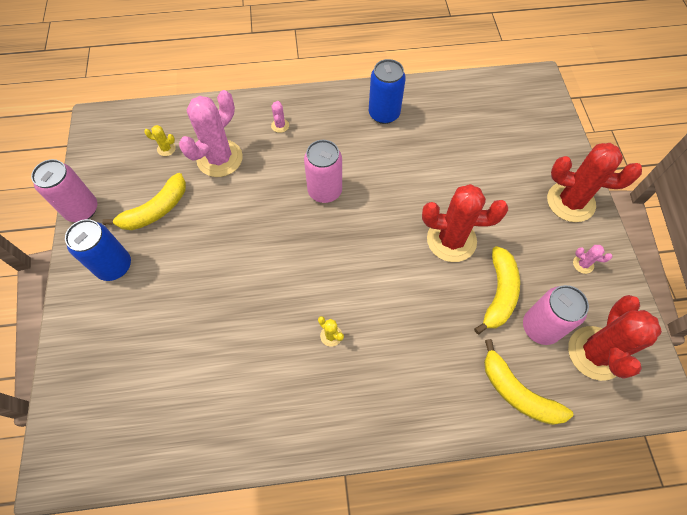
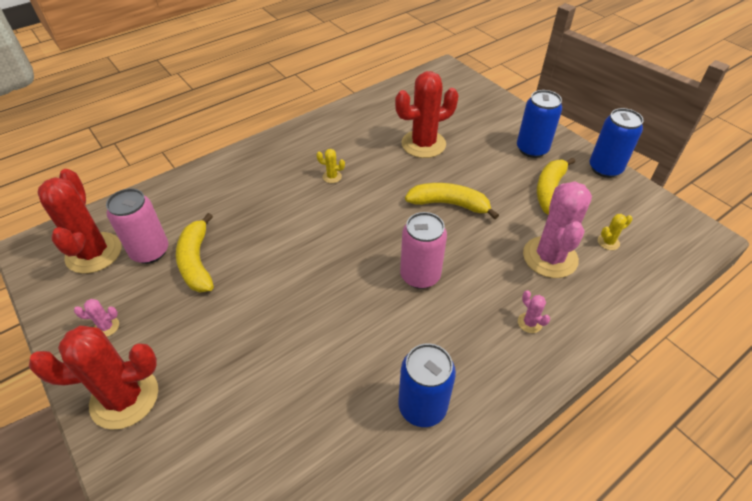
camera: 150 degrees right, 15 degrees down
(82, 210) = (605, 168): pink can -> blue can
(451, 240) = (261, 288): red cactus -> red cactus (423, 144)
(517, 392) = (164, 202): yellow banana -> yellow banana (449, 204)

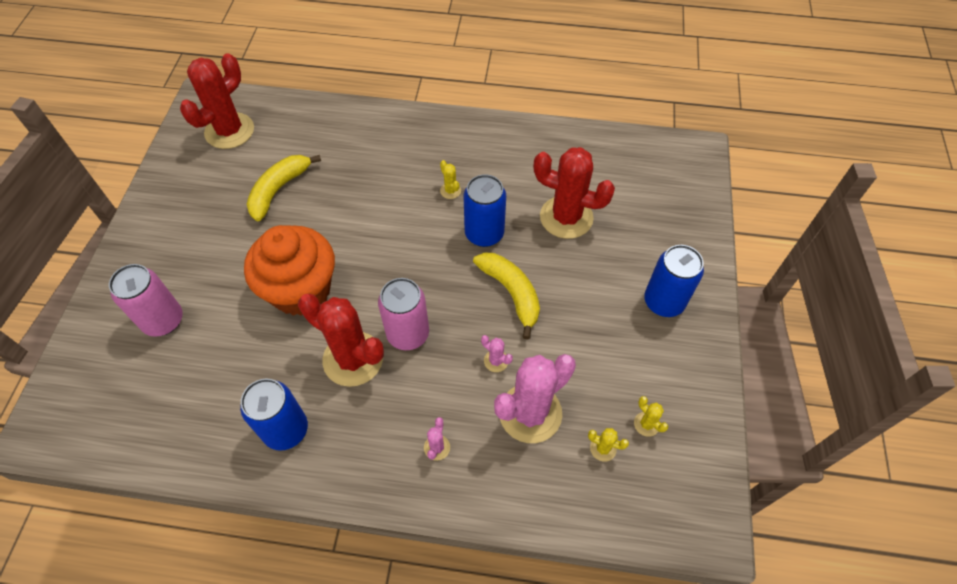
camera: 45 degrees right, 10 degrees up
(106, 327) = (182, 196): pink cactus -> pink cactus (496, 361)
(124, 398) = (142, 255): red cactus -> red cactus (353, 359)
(150, 251) = (261, 157): pink can -> pink can (163, 320)
(307, 310) = (301, 290): none -> orange cupcake
(550, 193) = (617, 358): yellow banana -> none
(605, 168) = (711, 381): blue can -> blue can (484, 234)
(609, 212) = (646, 424): none -> yellow cactus

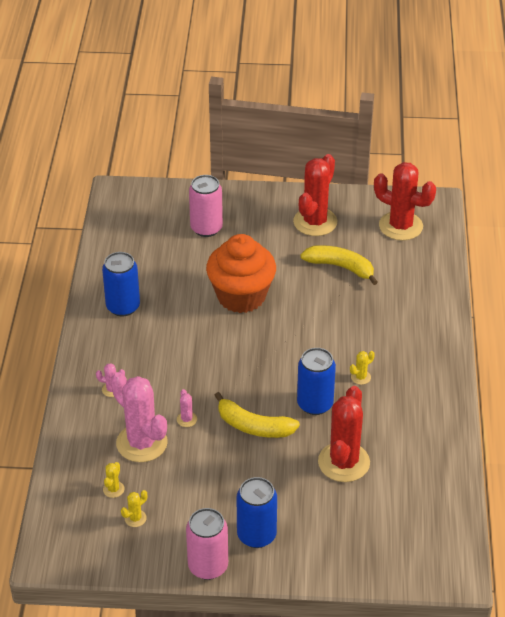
camera: 85 degrees right, 15 degrees down
(353, 359) = (182, 334): red cactus -> red cactus (315, 222)
(408, 334) = (207, 363): pink can -> pink can (208, 566)
(496, 361) = (186, 419): pink cactus -> pink cactus turned 45 degrees counterclockwise
(511, 293) = (253, 426): yellow banana -> yellow banana turned 60 degrees clockwise

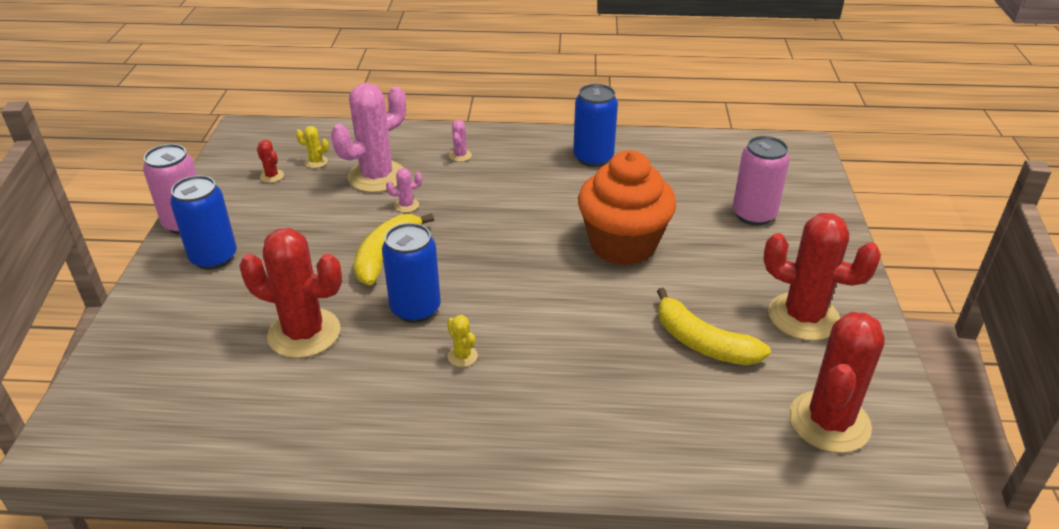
camera: 90 degrees right, 5 degrees down
(135, 518) = (272, 176): yellow cactus -> red cactus
(341, 267) = (702, 342): yellow banana -> yellow banana turned 105 degrees clockwise

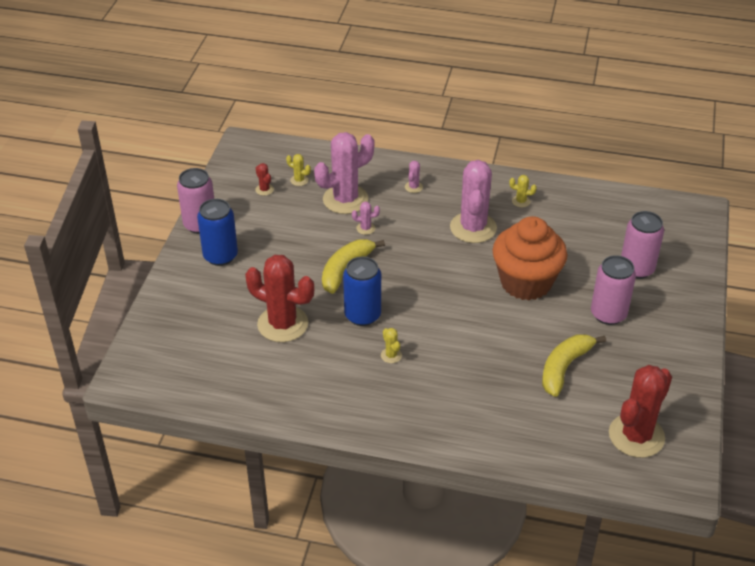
camera: 10 degrees right, 5 degrees up
(542, 191) = (473, 228): none -> pink cactus
(593, 158) = (521, 201): blue can -> yellow cactus
(702, 342) = (564, 368): yellow banana -> yellow banana turned 75 degrees clockwise
(737, 270) = (608, 314): none -> pink can
(803, 317) = (646, 358): red cactus -> none

